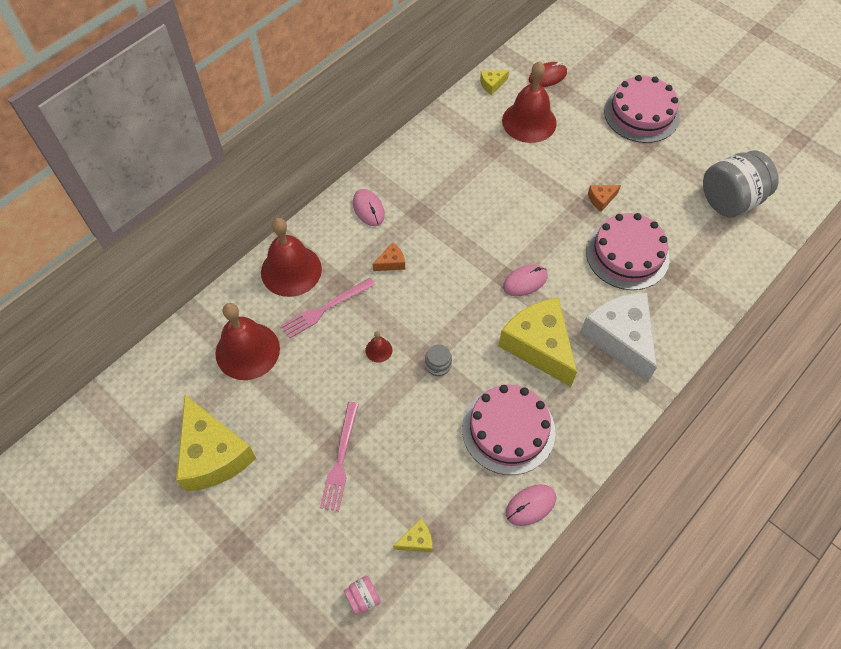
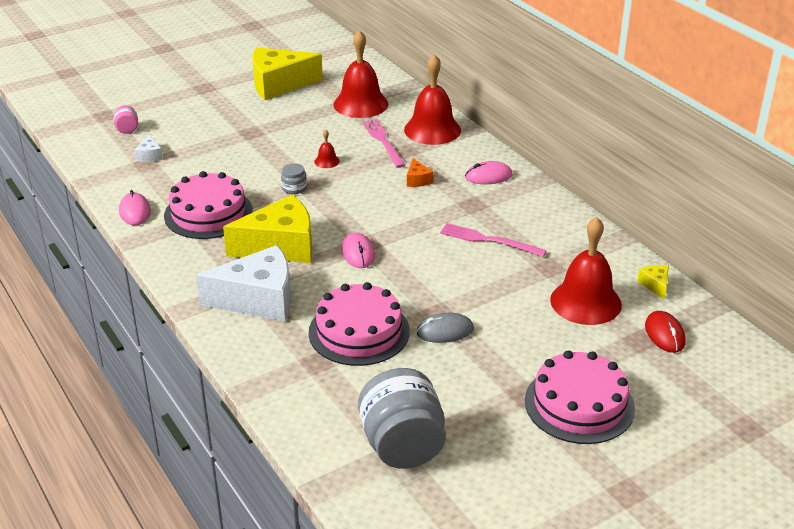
camera: 105 degrees right, 25 degrees down
(340, 459) = (238, 132): pink fork -> pink fork (488, 240)
(416, 540) = (150, 155): yellow cheese -> white cheese
(601, 199) = (445, 331): orange cheese -> grey mouse

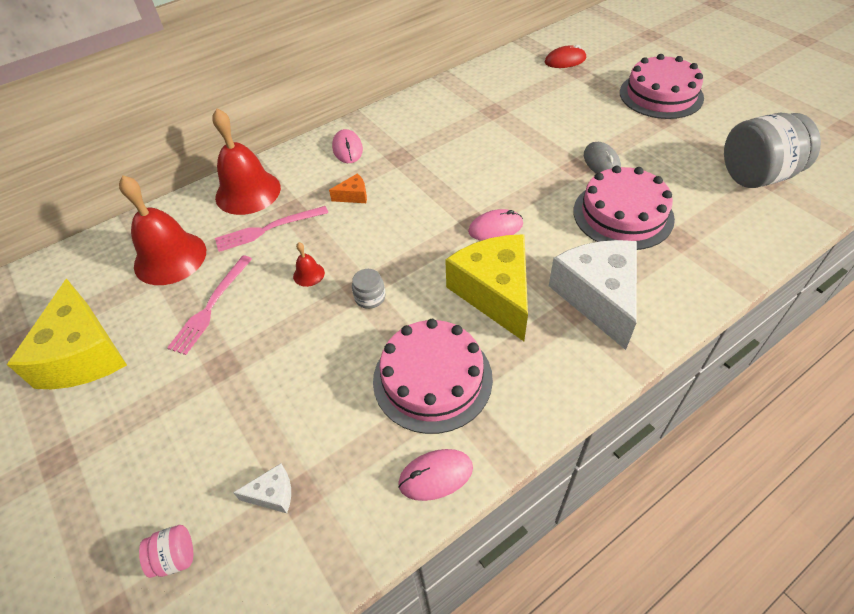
camera: 90 degrees left, 15 degrees up
(488, 240) = (459, 144): pink fork -> pink fork (211, 306)
(585, 302) = (537, 93): red bell -> none
(655, 285) = (506, 63): yellow cheese -> none

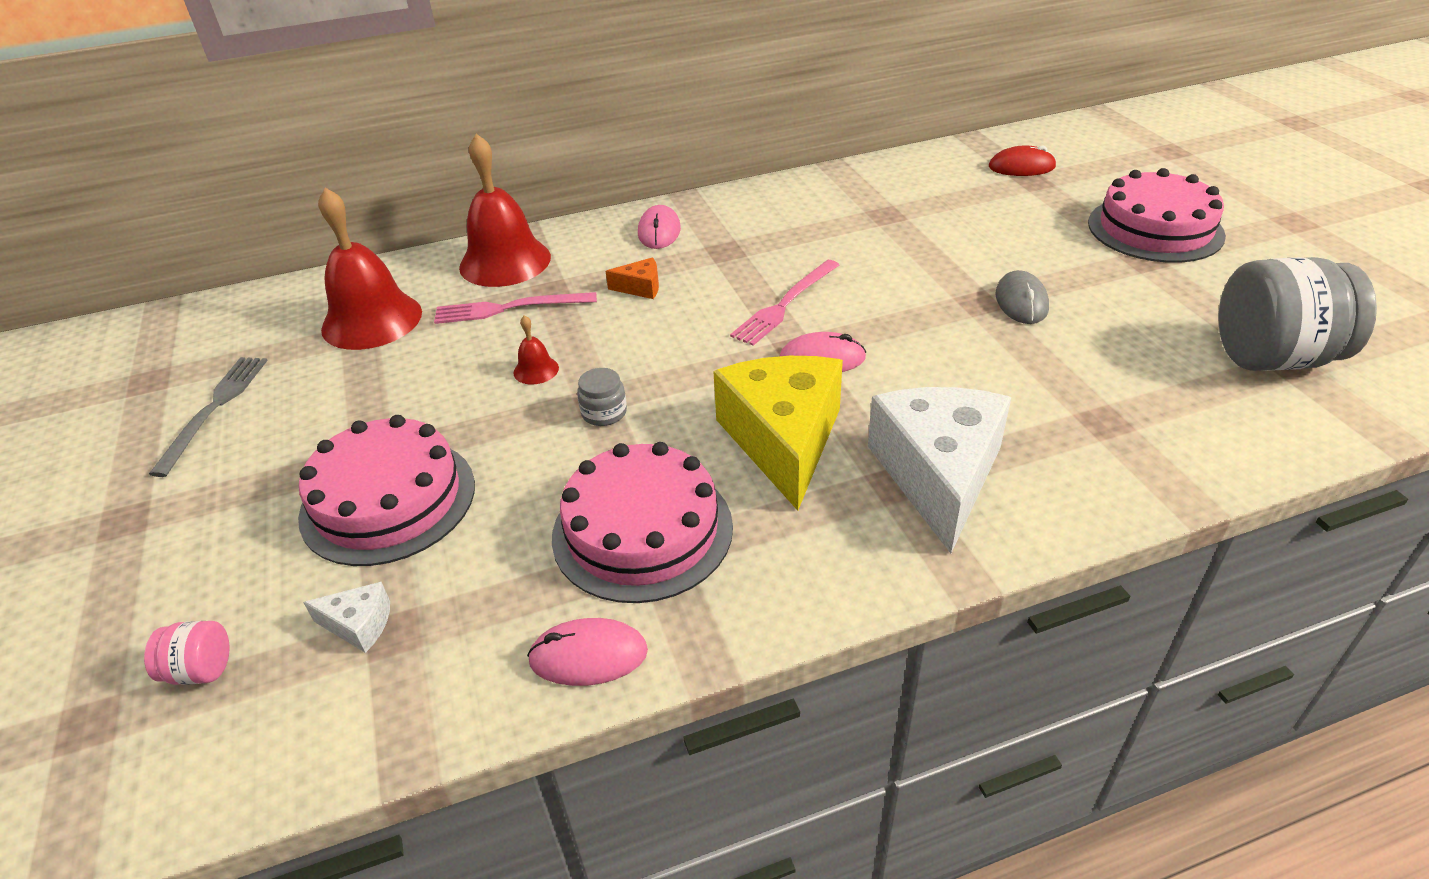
camera: 15 degrees right, 10 degrees down
(83, 354) = (214, 409): yellow cheese -> grey fork
(211, 306) = (393, 385): pink fork -> pink fork (785, 304)
(623, 214) = (1025, 374): pink cake -> pink cake (388, 500)

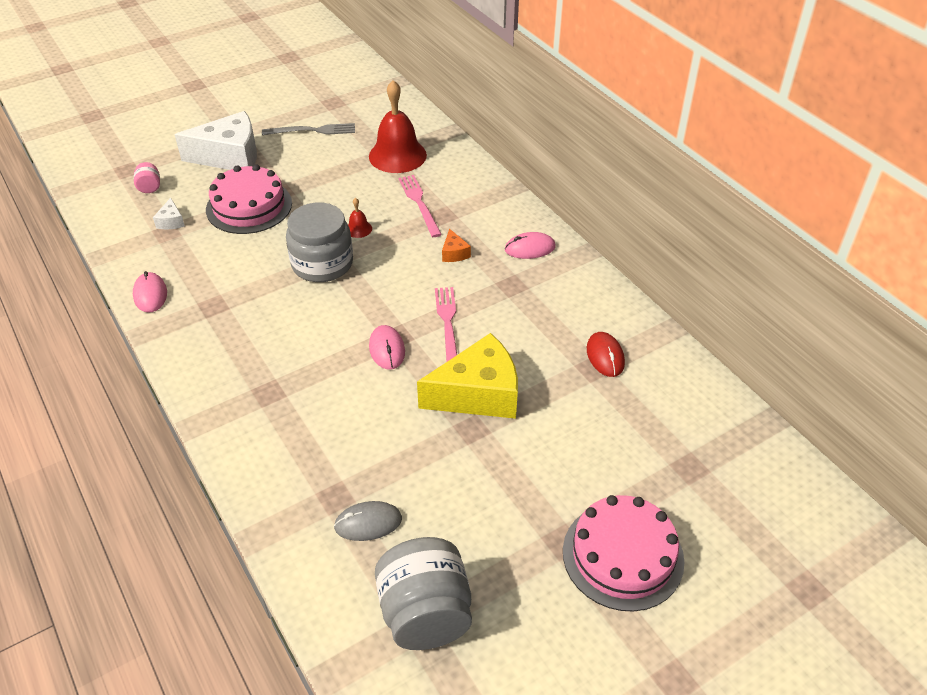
camera: 75 degrees right, 5 degrees up
(505, 262) = (472, 188): red bell -> none
(604, 413) = (322, 264): grey jar -> grey jar, size x2.33
(642, 531) = (229, 296): pink cake -> none
(783, 440) = (303, 340): yellow cheese -> yellow cheese (478, 394)
(785, 304) = (448, 324): pink fork -> pink fork turned 60 degrees clockwise
(938, 475) = (276, 411): white cheese -> white cheese (230, 156)
(1021, 167) = (717, 459): red mouse -> red mouse (605, 356)
(1021, 301) = (477, 454): grey mouse -> grey mouse (368, 523)

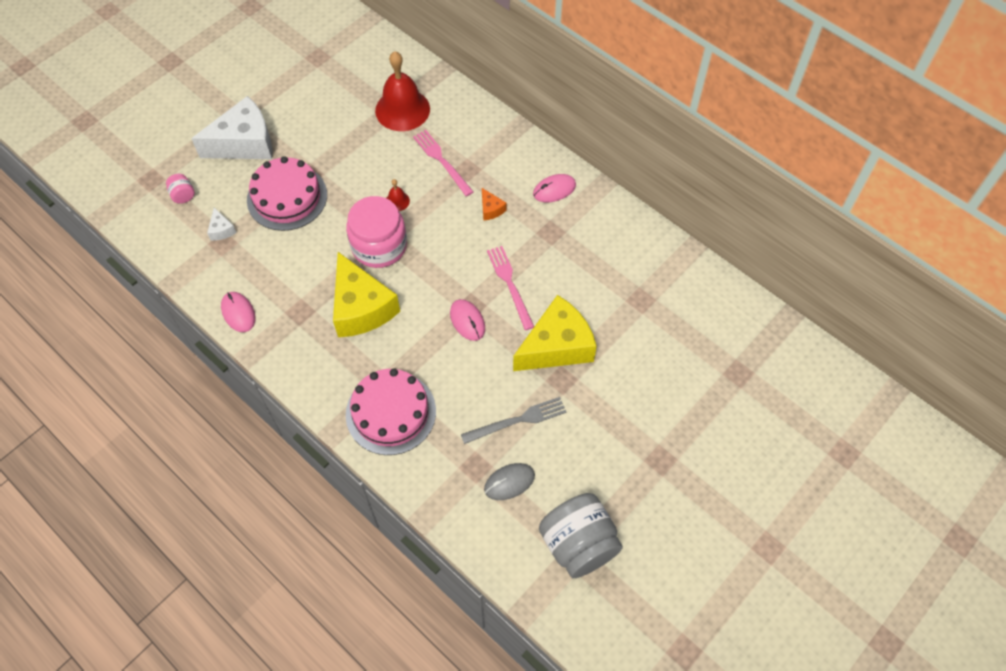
camera: 15 degrees left, 15 degrees up
(278, 314) = (361, 308): none -> yellow cheese
(313, 130) = (311, 96): grey fork -> grey fork (517, 420)
(322, 264) = (379, 246): grey jar -> pink jar
(605, 356) = (647, 286): red mouse -> none
(623, 555) = (707, 460): pink cake -> pink cake (391, 412)

